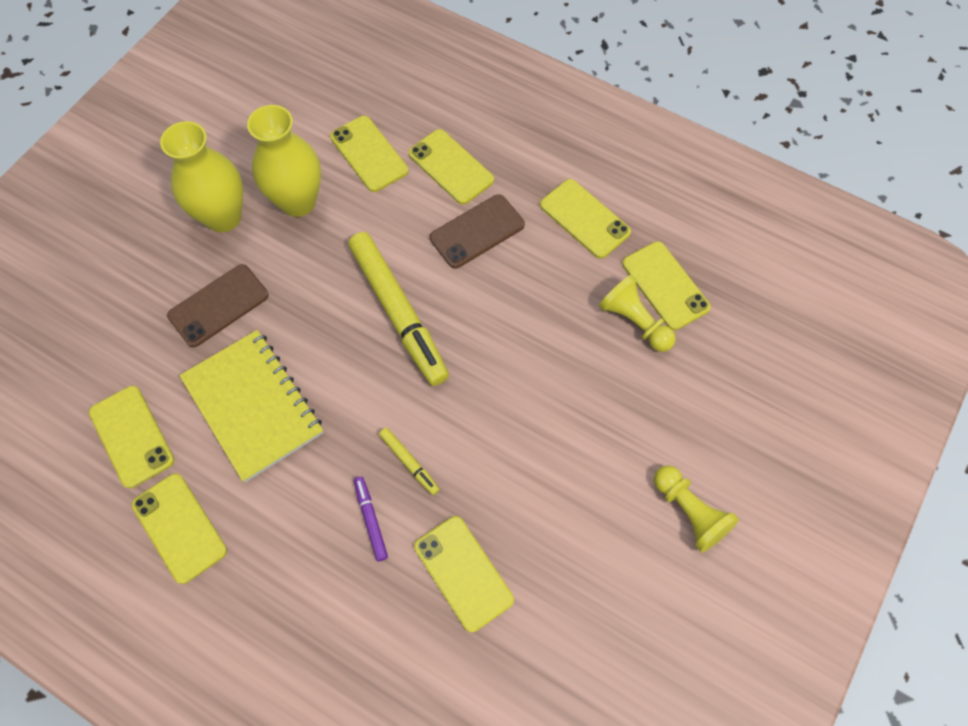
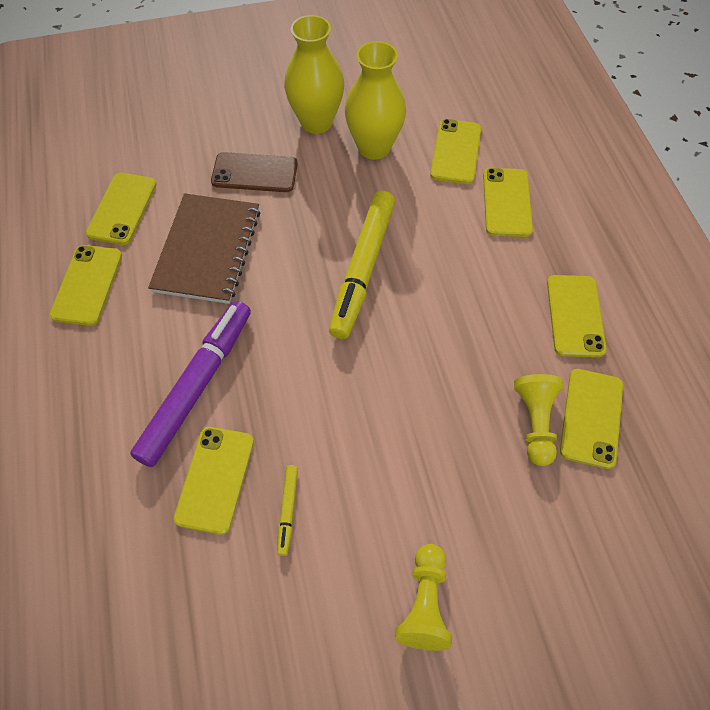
camera: 45 degrees right, 5 degrees down
(253, 406) = (207, 250): yellow notebook -> brown notebook
(371, 519) = (197, 386): purple marker -> purple marker, size x2.30
(409, 462) = (261, 372): yellow marker -> yellow marker (288, 511)
(477, 231) = (479, 260): brown phone -> none

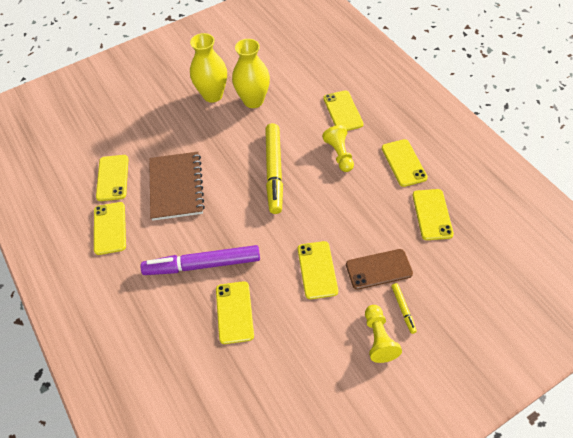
camera: 15 degrees left, 5 degrees down
(197, 386) = (202, 265): purple marker -> purple marker turned 105 degrees counterclockwise
(254, 173) = (187, 135): brown phone -> brown phone (378, 269)
(288, 511) = (283, 315): yellow marker -> yellow marker (403, 309)
(455, 152) = (302, 90): yellow phone -> yellow phone (317, 270)
(535, 422) = (403, 226): yellow pawn -> yellow pawn (339, 154)

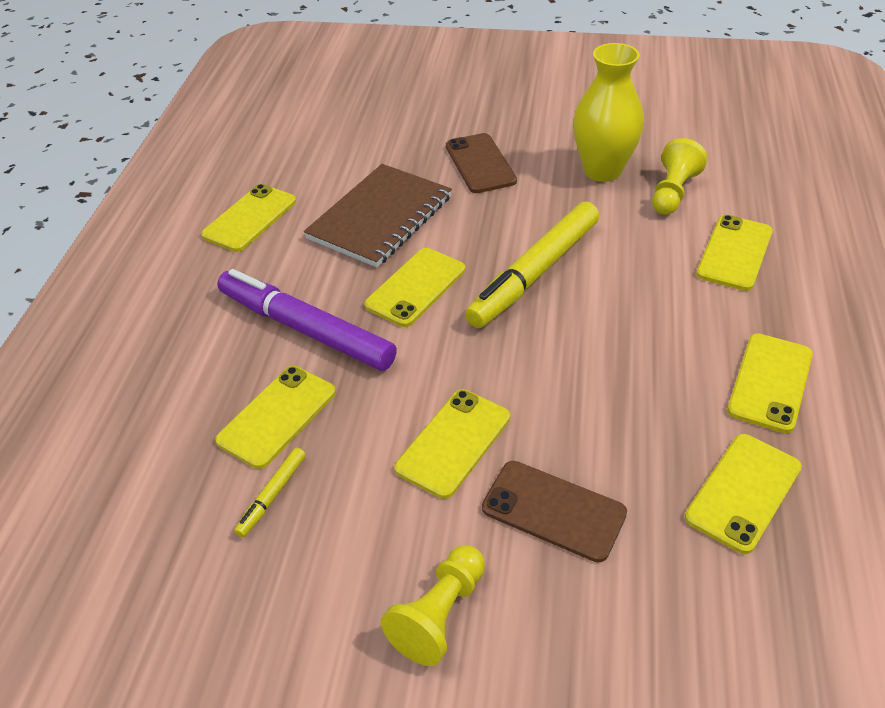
camera: 40 degrees right, 10 degrees down
(113, 178) = (317, 166): yellow phone -> yellow phone (416, 287)
(194, 129) = (480, 164): none -> brown phone
(212, 95) = (551, 137): yellow vase -> none
(339, 154) = (664, 307): yellow pawn -> yellow pawn (673, 192)
(403, 309) = (530, 602): yellow marker -> yellow marker (272, 495)

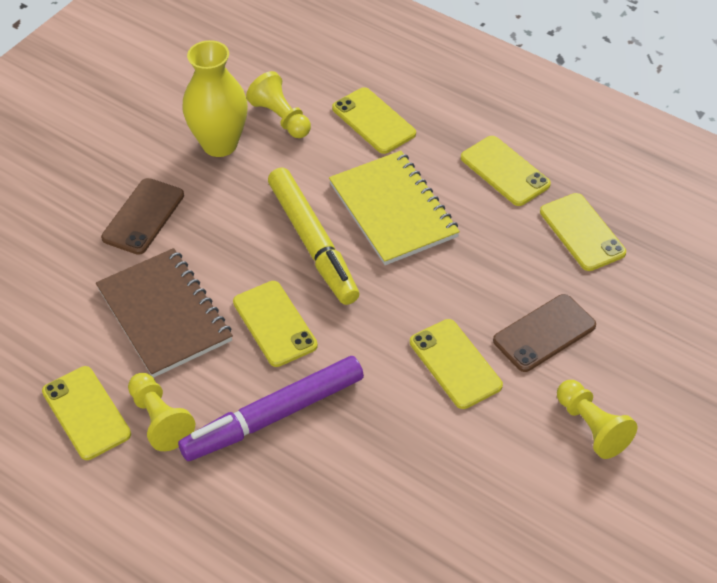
camera: 65 degrees left, 5 degrees up
(264, 261) = (160, 420): none -> yellow pawn
(272, 495) = (441, 493): yellow marker -> none
(277, 416) = (361, 466): yellow phone -> none
(480, 164) = (143, 216): brown phone -> brown phone turned 75 degrees counterclockwise
(627, 313) = (393, 210): none -> yellow notebook

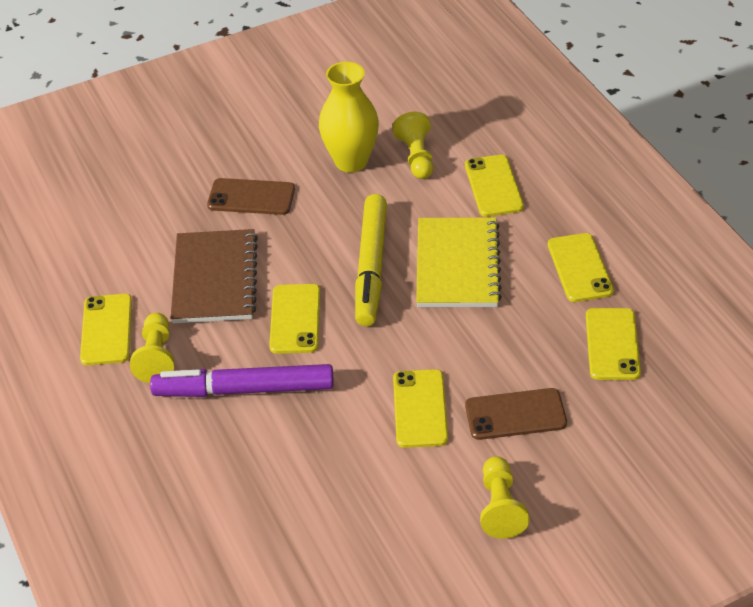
camera: 30 degrees right, 5 degrees down
(143, 216) = (251, 197): brown phone -> brown phone turned 45 degrees clockwise

